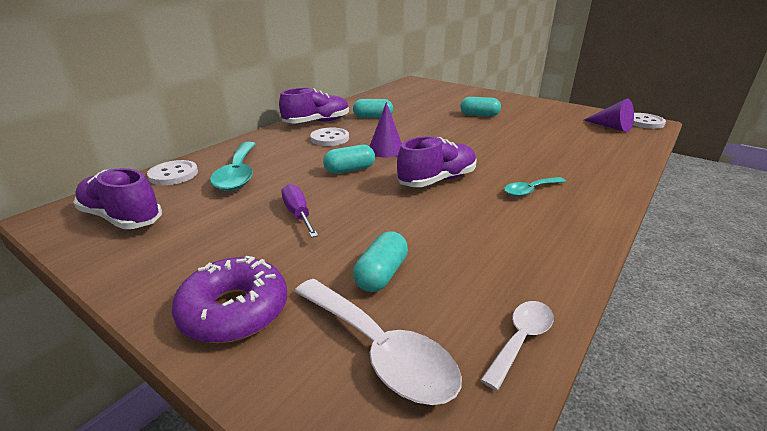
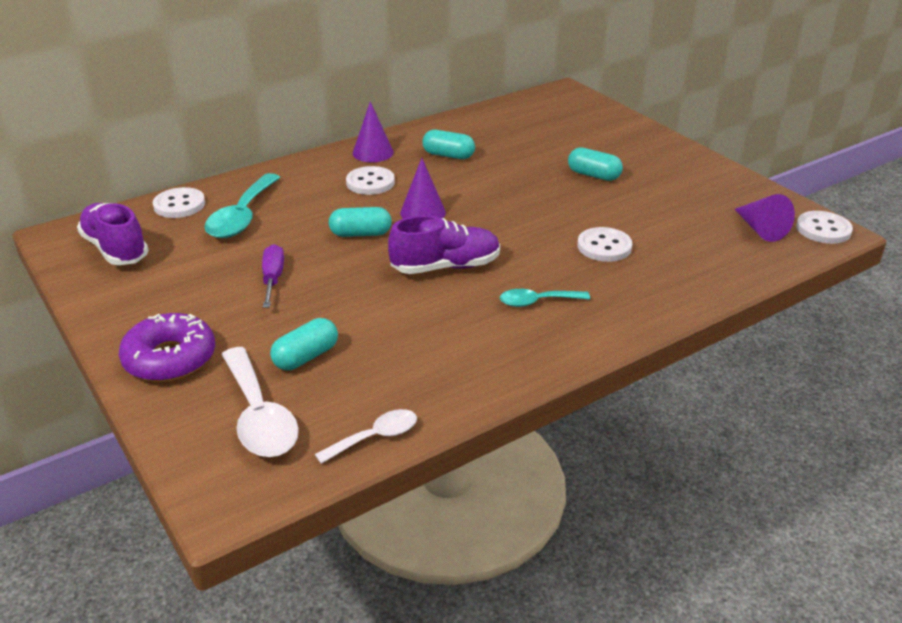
camera: 20 degrees right, 5 degrees up
(317, 122) = (373, 152): purple shoe -> purple cone
(533, 150) = (604, 246): none -> white button

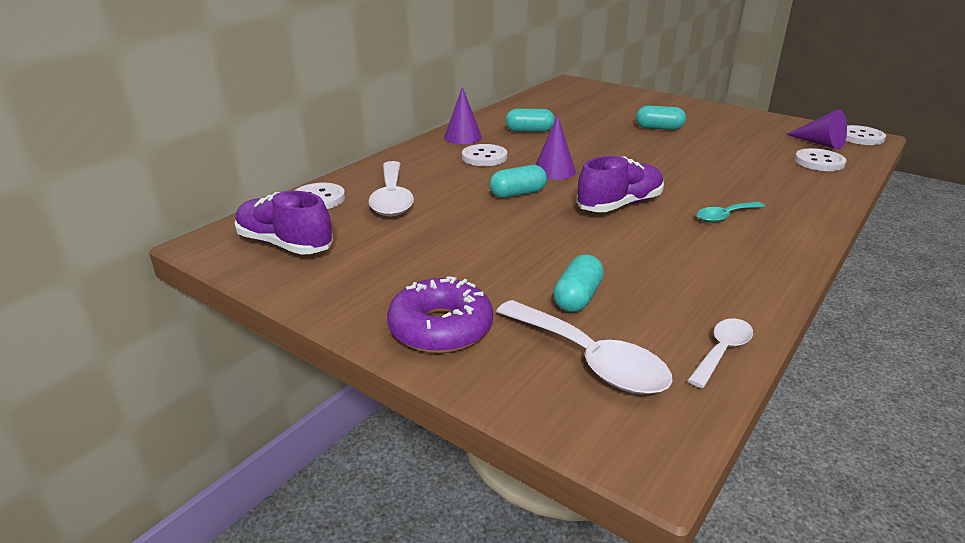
camera: 20 degrees left, 5 degrees down
(242, 216) = (392, 198): turquoise spoon -> white spoon
(273, 279) = (474, 241): purple screwdriver -> none
(604, 246) = (726, 171): white button -> white button (819, 162)

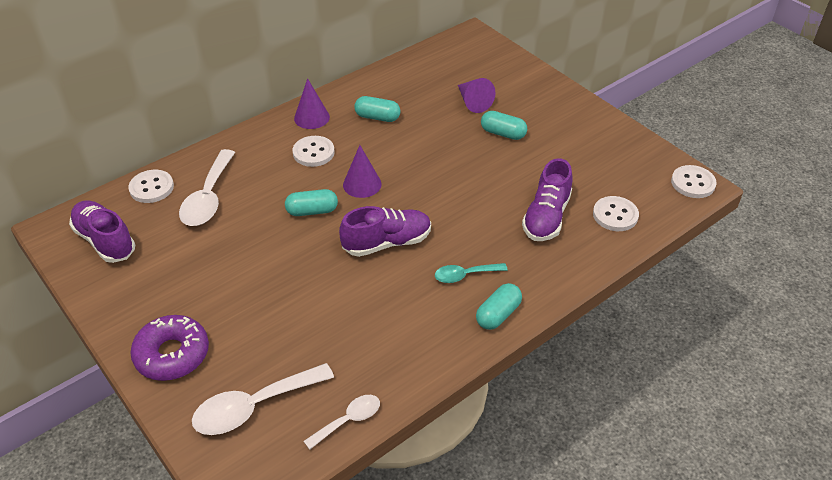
camera: 15 degrees right, 15 degrees up
(577, 297) = (283, 345): turquoise capsule -> turquoise capsule (498, 314)
(590, 359) = (254, 406): white spoon -> white spoon turned 90 degrees clockwise
(758, 170) = (546, 217): none -> purple shoe
(819, 143) = (642, 186): purple cone -> purple cone (473, 102)

